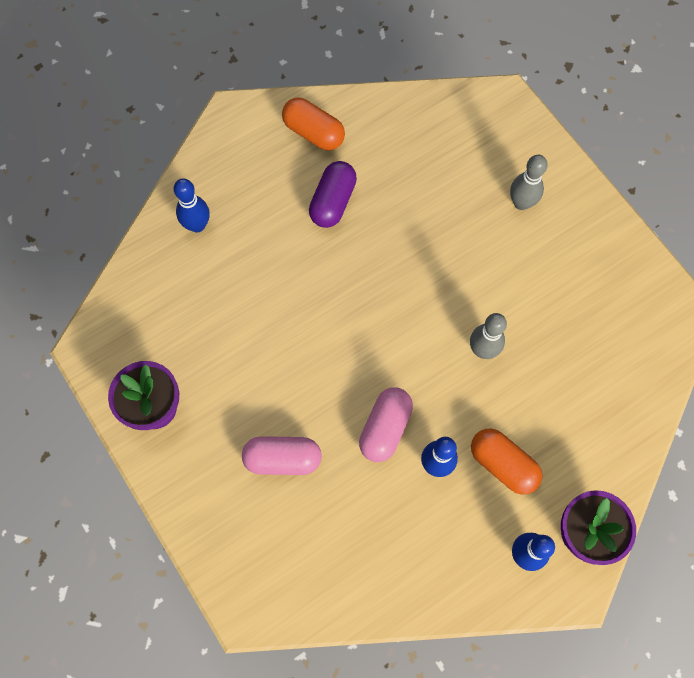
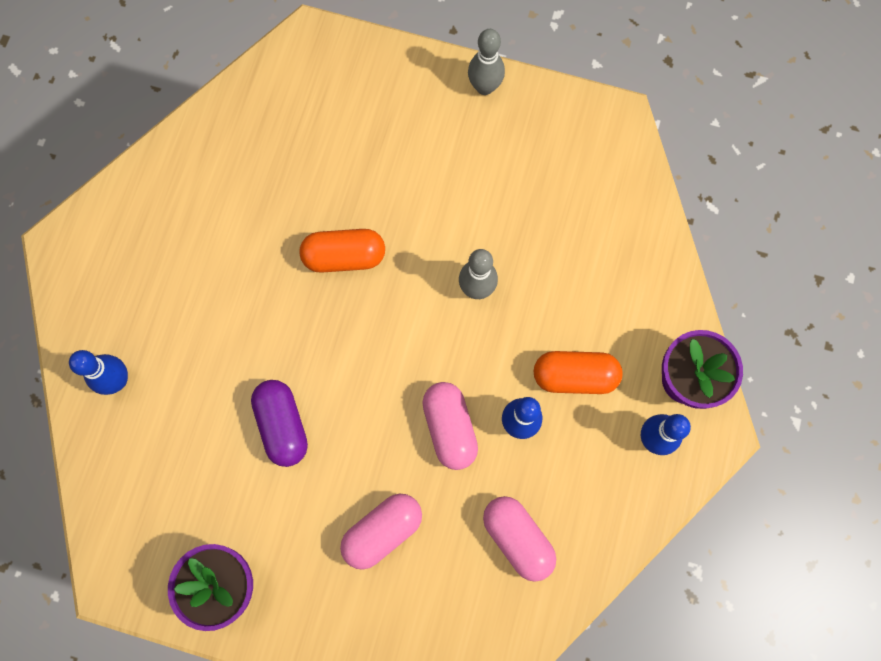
camera: 40 degrees left, 5 degrees up
(313, 133) = (156, 204): orange capsule -> orange capsule (344, 256)
(333, 202) = (230, 257): purple capsule -> purple capsule (282, 425)
(369, 541) = (517, 538): none -> pink capsule
(521, 203) = (402, 126): grey bowling pin -> grey bowling pin (484, 87)

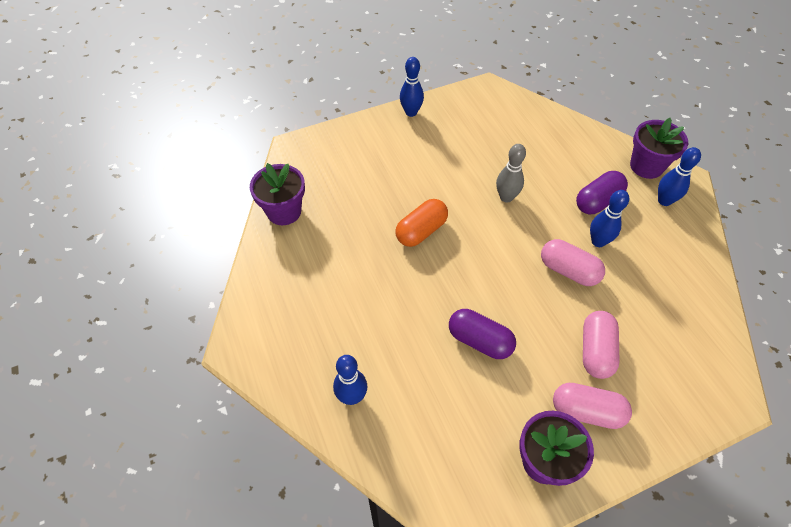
camera: 40 degrees left, 20 degrees down
(227, 119) = (284, 211): none -> purple flower pot
(484, 87) = (411, 112): grey bowling pin -> blue bowling pin
(517, 538) = (663, 296): pink capsule -> pink capsule (586, 411)
(574, 376) = (597, 201): orange capsule -> purple capsule

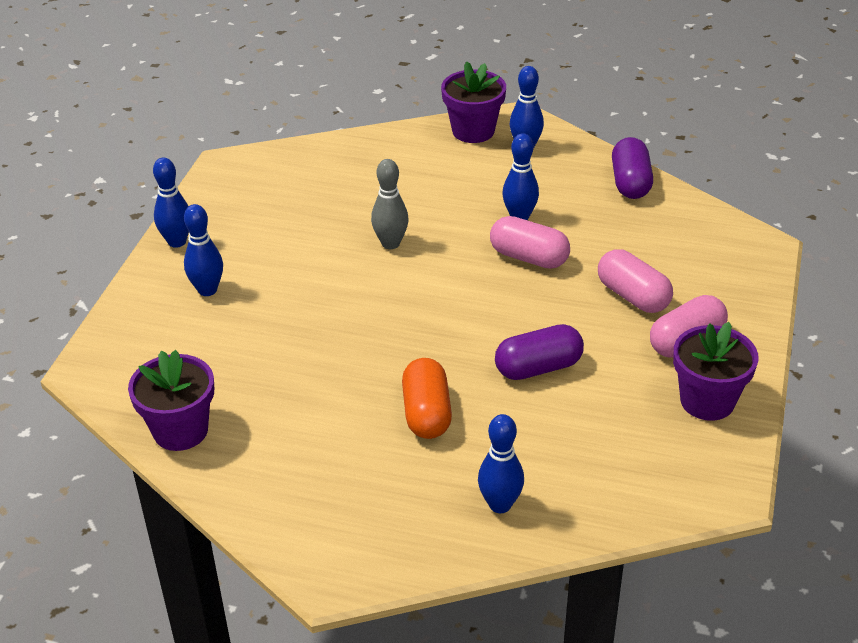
camera: 50 degrees left, 15 degrees down
(389, 149) = (207, 290): none -> blue bowling pin
(421, 231) = (355, 331): orange capsule -> orange capsule (427, 413)
(568, 270) = (529, 257): pink capsule -> pink capsule turned 45 degrees clockwise
(597, 201) = (474, 187): purple capsule -> purple capsule (630, 183)

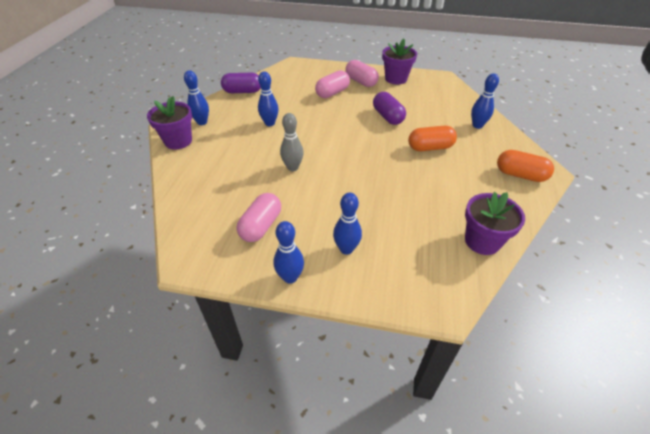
camera: 95 degrees left, 5 degrees up
(324, 527) = (520, 175): none -> orange capsule
(529, 257) = (304, 120): pink capsule -> pink capsule (261, 226)

